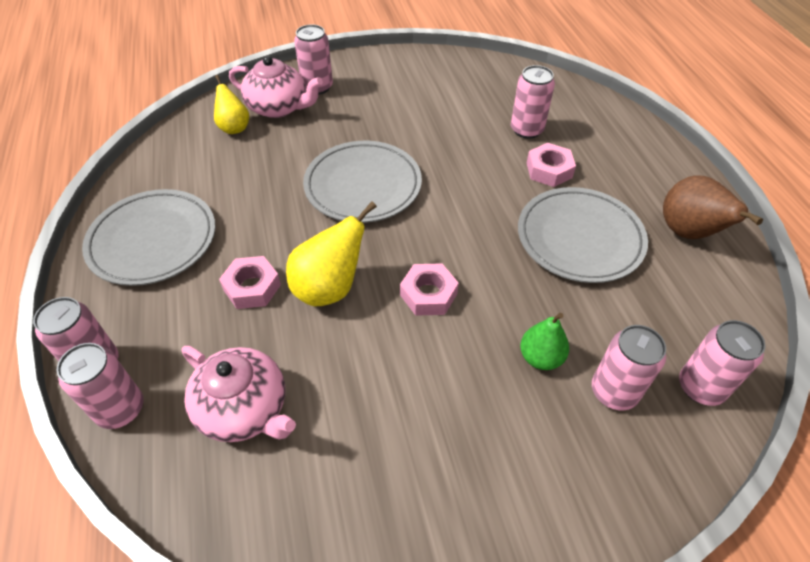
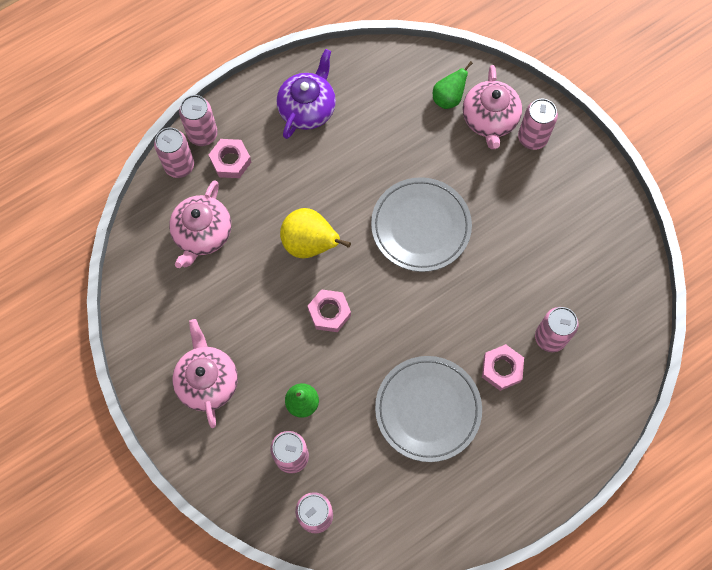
camera: 70 degrees right, 20 degrees up
(153, 241) = (308, 108): grey plate -> purple teapot
(234, 128) = (448, 98): yellow pear -> green pear
(252, 287) = (292, 194): pink nut -> pink nut (230, 161)
(474, 469) = (208, 381): none -> pink teapot
(688, 233) = (469, 497): brown pear -> none

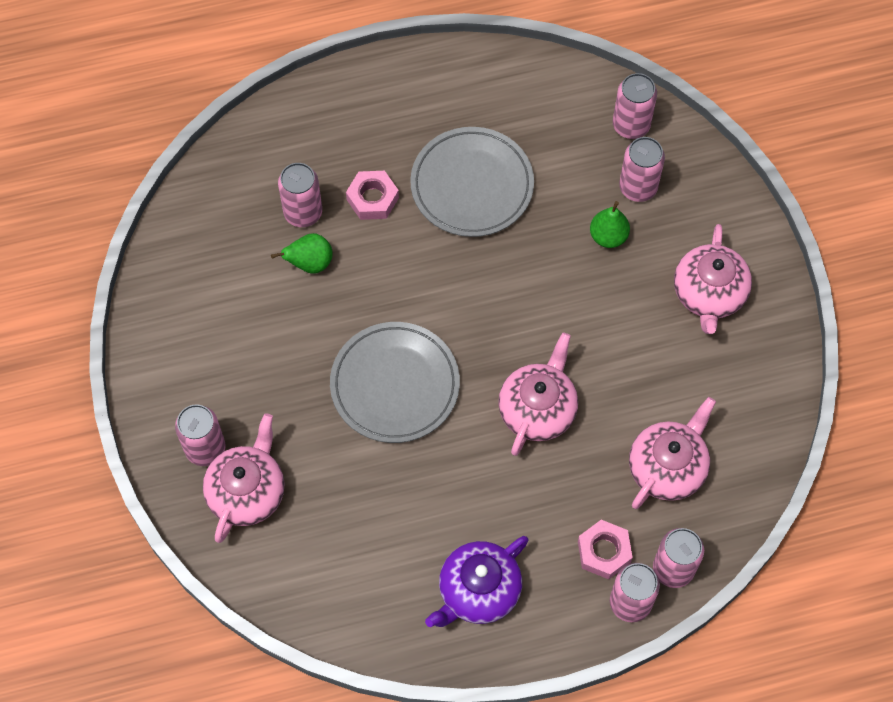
camera: 160 degrees left, 5 degrees down
(310, 244) = (538, 409): yellow pear -> pink teapot
(329, 312) = (543, 322): pink nut -> none
(448, 98) = (287, 540): green pear -> green pear (310, 263)

